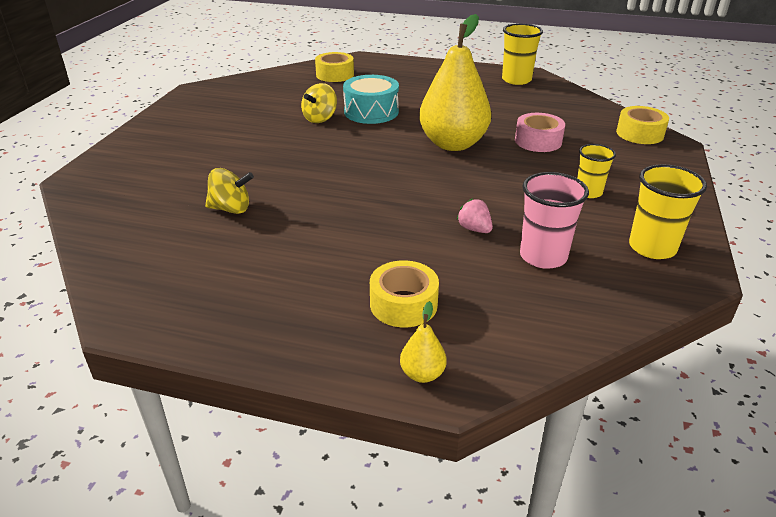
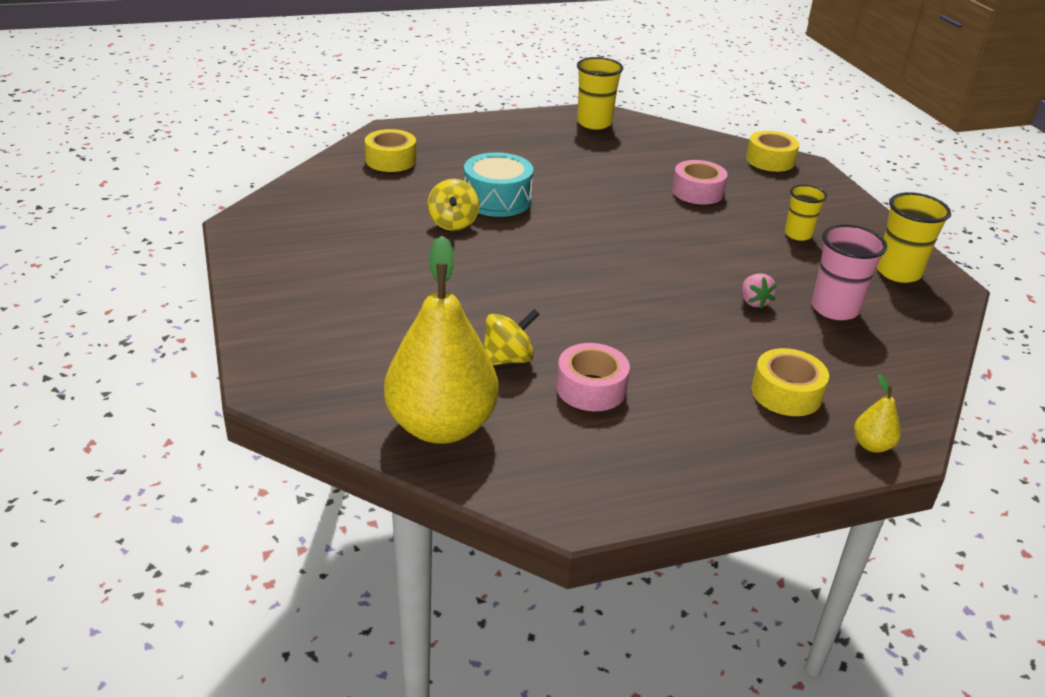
camera: 35 degrees left, 0 degrees up
(258, 246) = (591, 388): none -> pink tape
(453, 144) = (627, 216): yellow pear -> yellow pear (441, 426)
(474, 229) = (754, 302): pink strawberry -> pink strawberry turned 120 degrees counterclockwise

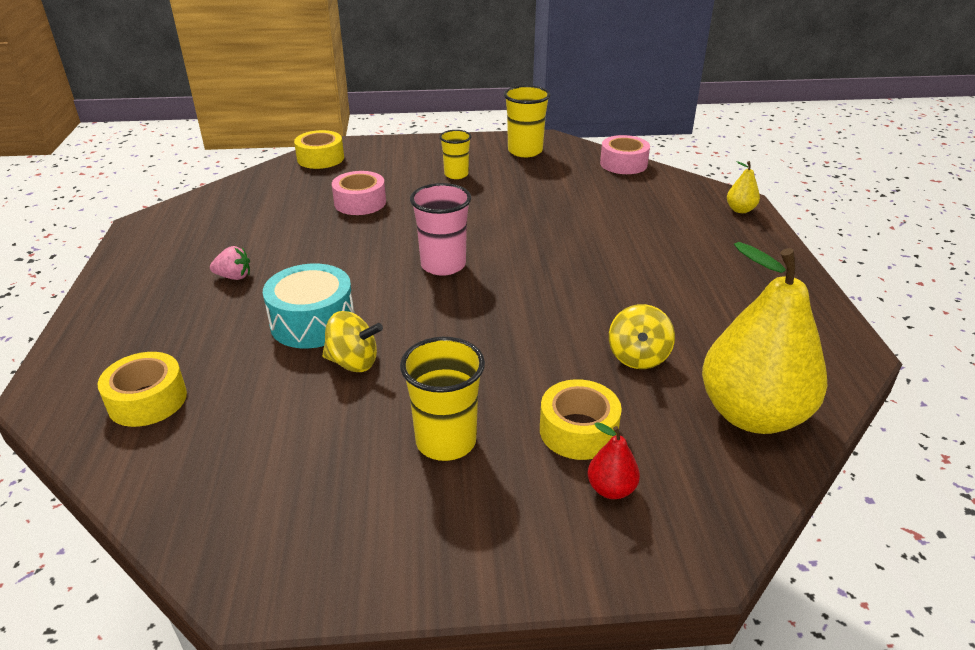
camera: 75 degrees left, 0 degrees up
(334, 346) = (611, 489): none -> red pear
(508, 359) = (638, 357): yellow spinning top -> yellow spinning top turned 150 degrees counterclockwise
(591, 388) = (683, 315): pink tape -> pink tape (623, 164)
(594, 123) = (168, 231): yellow cup -> yellow cup (446, 441)
(754, 302) = (556, 214): pink strawberry -> pink strawberry (234, 277)
(786, 393) = (683, 227): yellow tape -> yellow tape (578, 431)
(834, 309) = (571, 185): pink cup -> pink cup (443, 265)

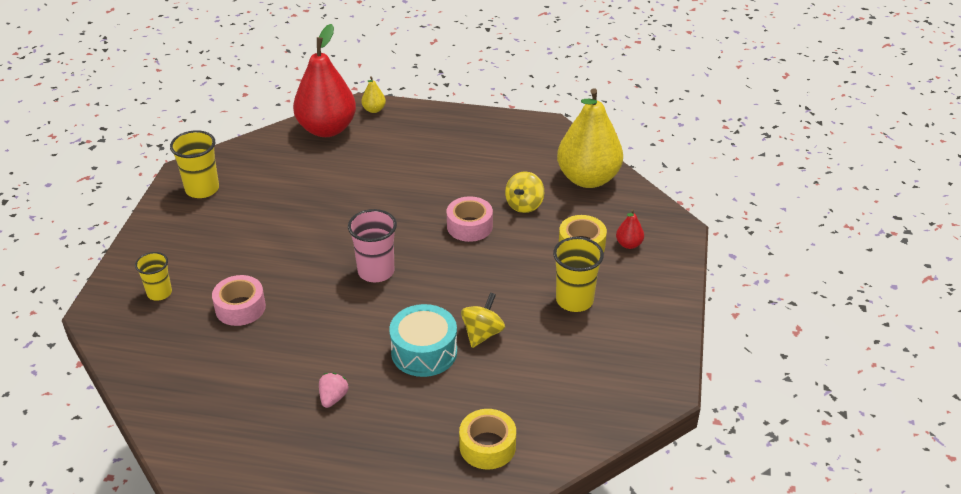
camera: 75 degrees left, 5 degrees up
(320, 158) = (121, 328): yellow tape -> none
(456, 174) = (222, 239): yellow cup -> yellow cup (159, 293)
(623, 164) = (265, 141): pink tape -> pink tape (469, 226)
(638, 357) = (524, 205): yellow spinning top -> yellow spinning top turned 90 degrees clockwise
(675, 190) = (327, 129): none -> red pear

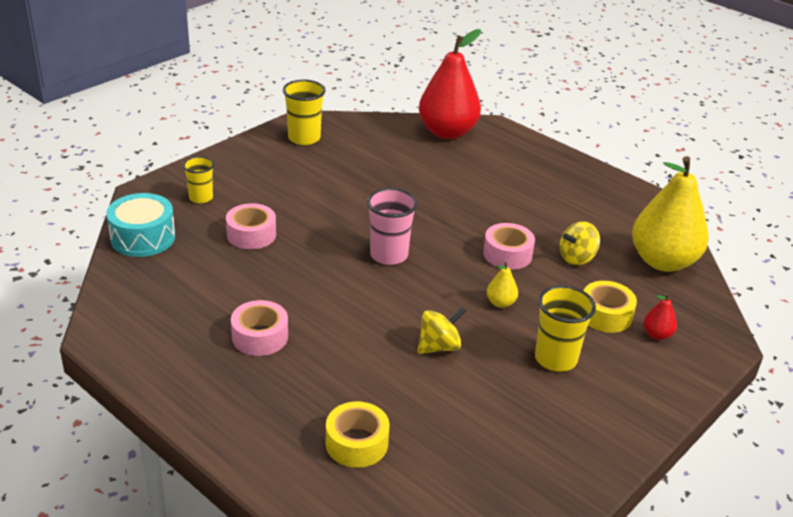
camera: 30 degrees right, 5 degrees down
(333, 398) = (260, 337): pink strawberry -> pink tape
(374, 110) = (502, 132): yellow pear -> yellow pear (500, 303)
(424, 352) = (372, 337): turquoise drum -> turquoise drum (143, 238)

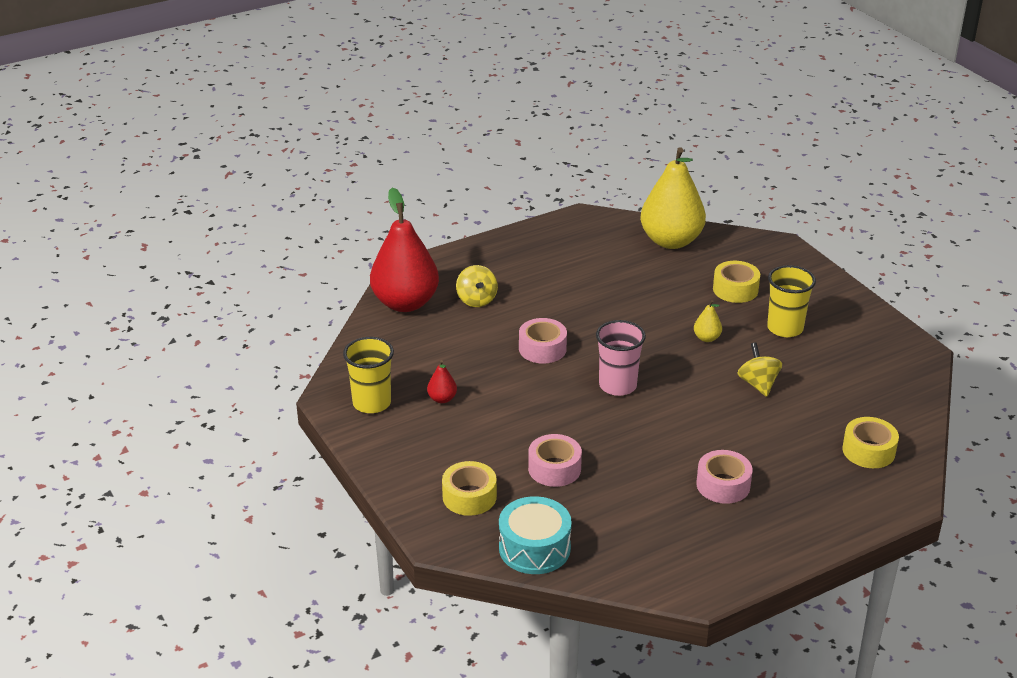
camera: 70 degrees left, 0 degrees up
(201, 198) = (469, 496): yellow cup -> yellow tape
(507, 254) = (637, 317): pink tape -> pink tape (542, 349)
(577, 258) = (653, 282): yellow spinning top -> yellow spinning top (476, 300)
(657, 335) = (765, 272): red pear -> red pear (442, 399)

